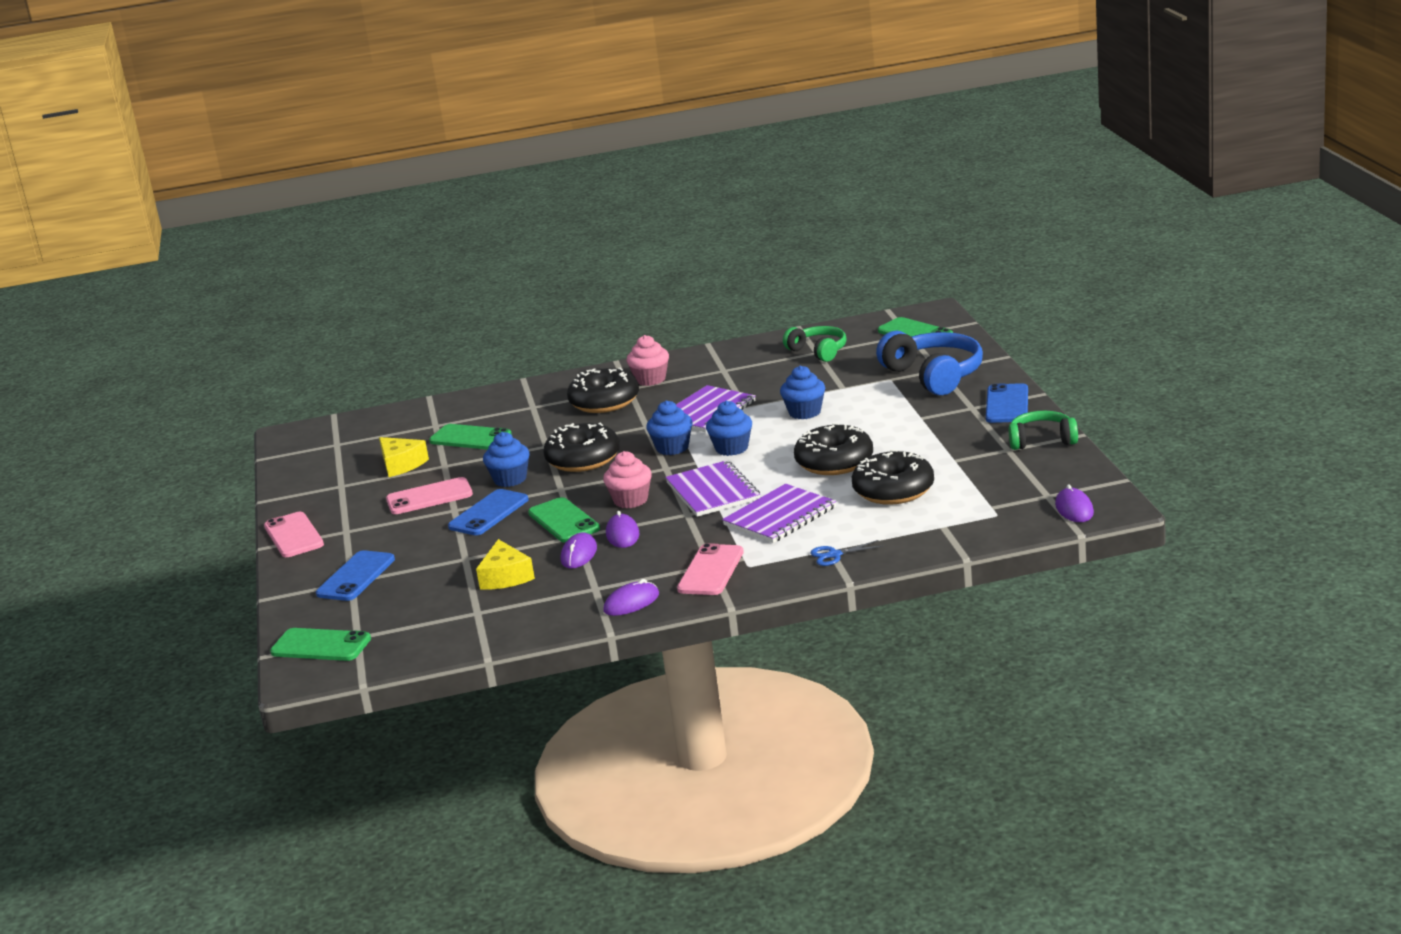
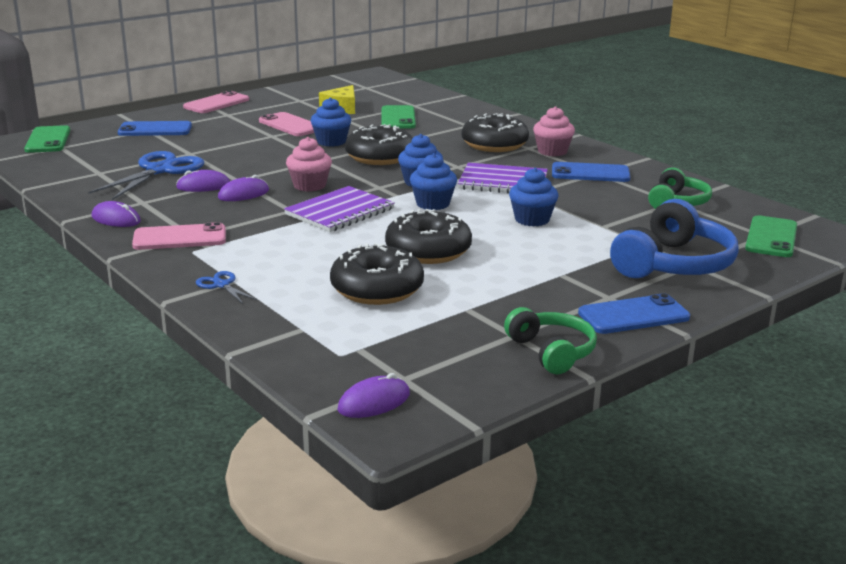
camera: 60 degrees right, 0 degrees up
(489, 513) = (268, 146): blue phone -> blue phone (590, 173)
(505, 577) = (160, 170): yellow cheese -> blue scissors
(564, 521) = (262, 171): green phone -> none
(780, 516) = (298, 247): purple notebook -> none

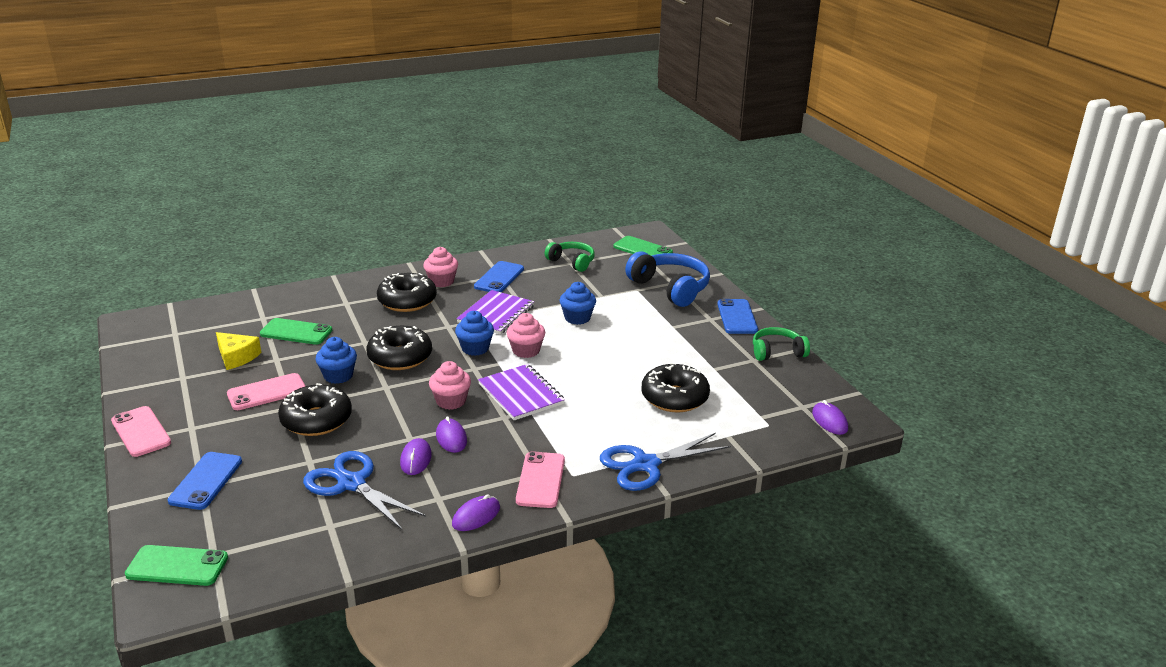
camera: 75 degrees left, 5 degrees up
(221, 285) = (645, 465): blue scissors -> blue scissors, size x2.15
(428, 251) = (616, 367): black donut -> black donut (316, 420)
(433, 204) = (526, 351): blue cupcake -> pink cupcake

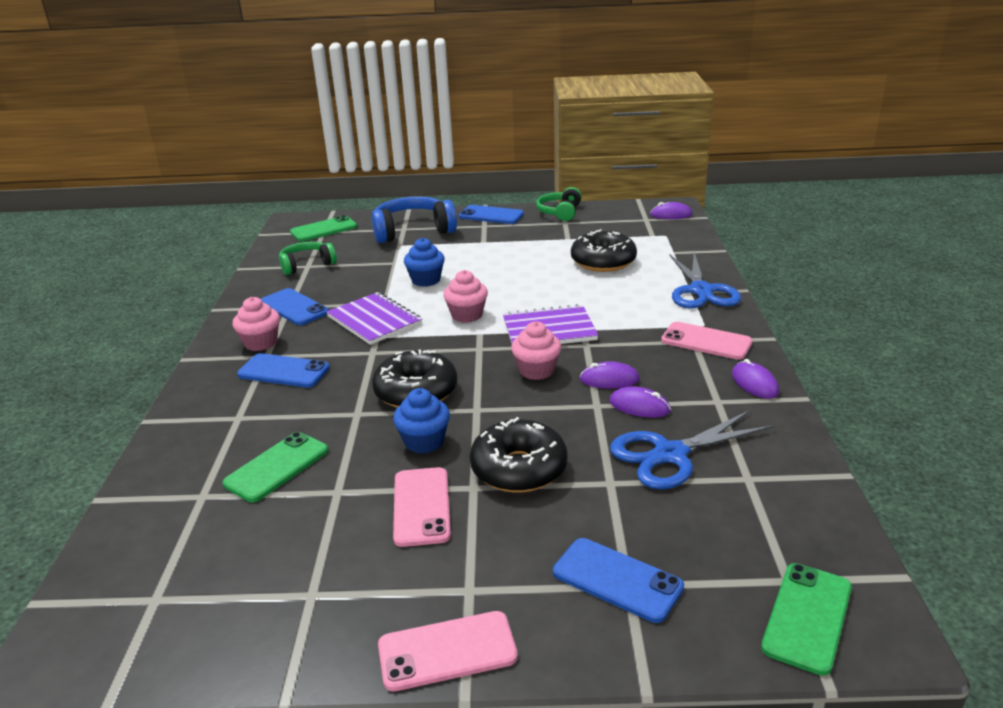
camera: 65 degrees left, 0 degrees up
(237, 357) = (297, 530): yellow cheese -> none
(407, 301) = (284, 371): black donut -> blue phone
(475, 348) = (437, 342): blue cupcake -> none

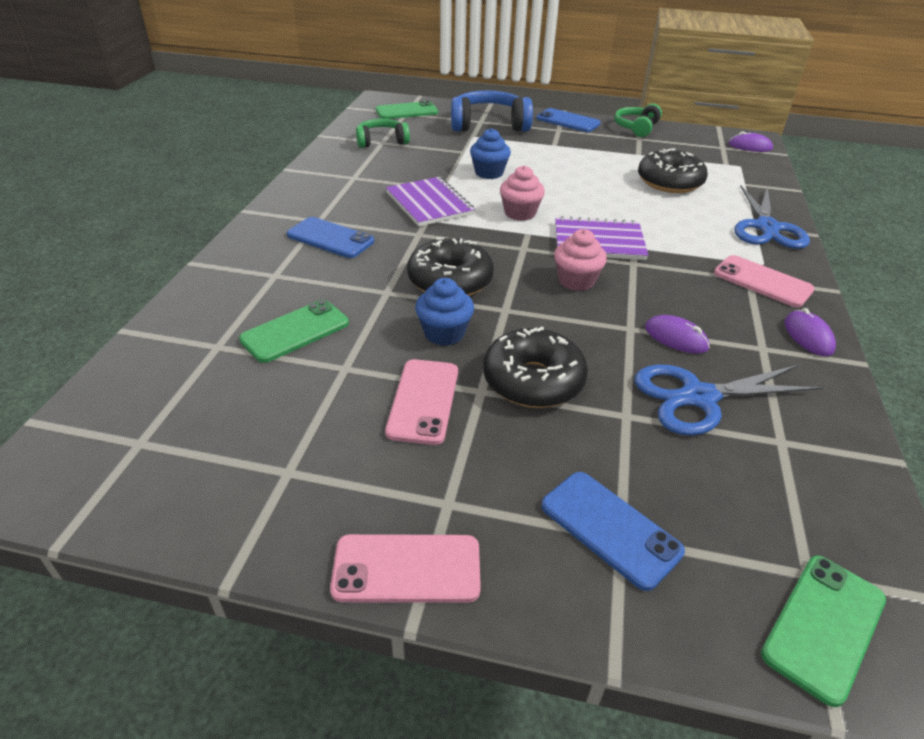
camera: 10 degrees right, 10 degrees up
(261, 343) = (318, 207): pink cupcake -> none
(294, 307) = (358, 179): blue phone -> none
(609, 379) = (650, 303): purple mouse -> none

